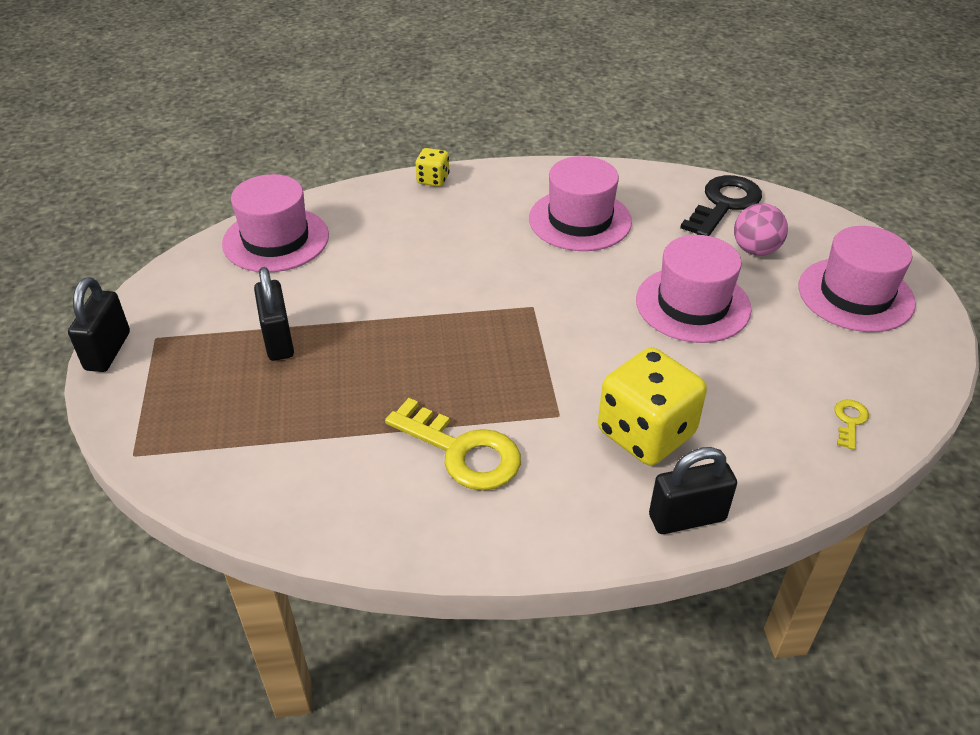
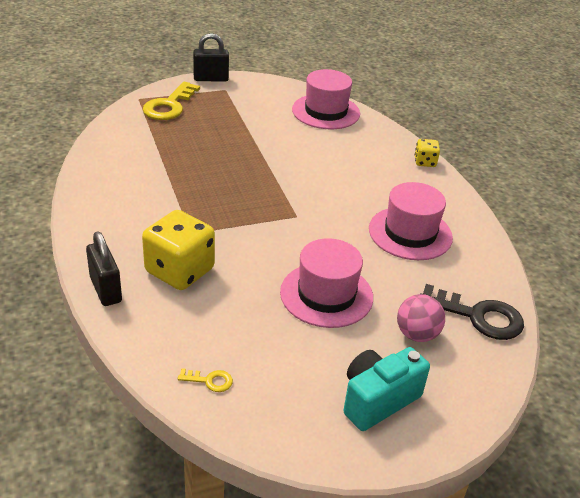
camera: 75 degrees right, 5 degrees down
(278, 340) = (233, 125): black padlock -> none
(462, 451) = (153, 197): yellow key -> yellow key (169, 105)
(855, 295) = (378, 400): pink hat -> turquoise camera

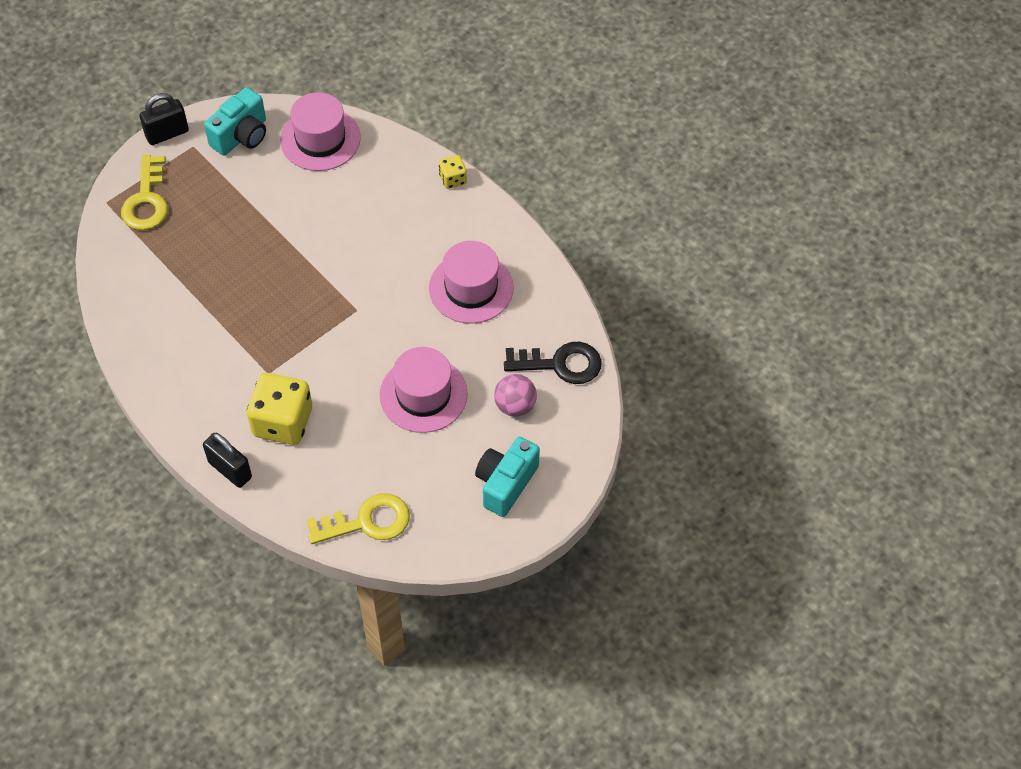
camera: 20 degrees left, 20 degrees up
(209, 381) = (367, 522): yellow key -> yellow key, size x2.18
(265, 94) = (241, 136): none -> turquoise camera

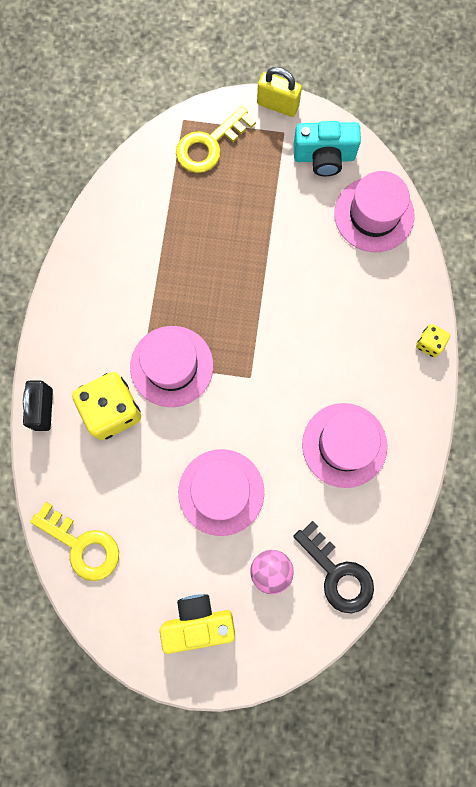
camera: 50 degrees right, 20 degrees up
(167, 134) = (277, 105): black padlock -> yellow padlock
(292, 355) = (171, 366): none -> pink hat
(505, 483) = (198, 622): turquoise camera -> yellow camera

